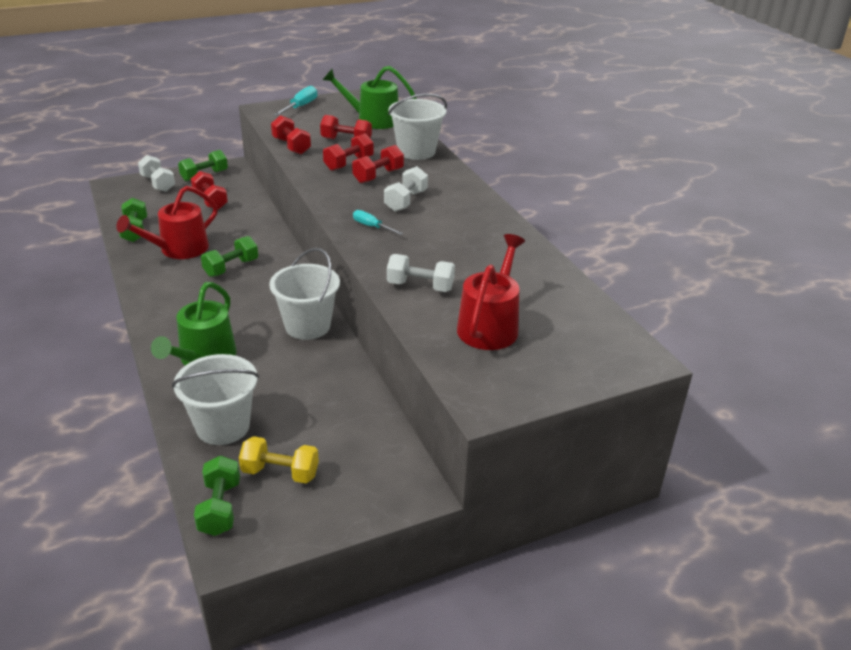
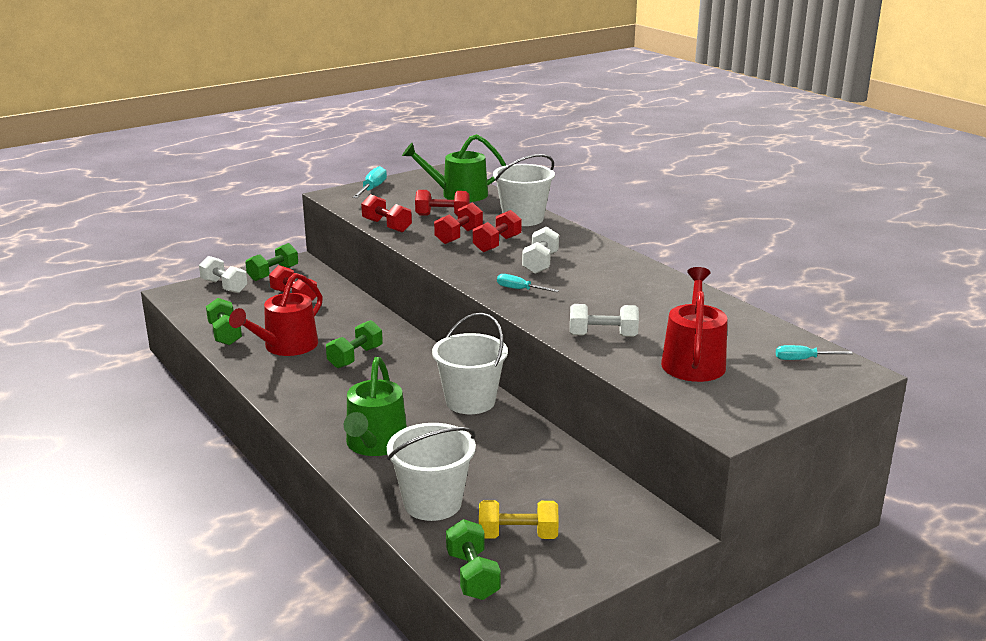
camera: 10 degrees left, 10 degrees down
(597, 338) = (803, 359): none -> turquoise screwdriver

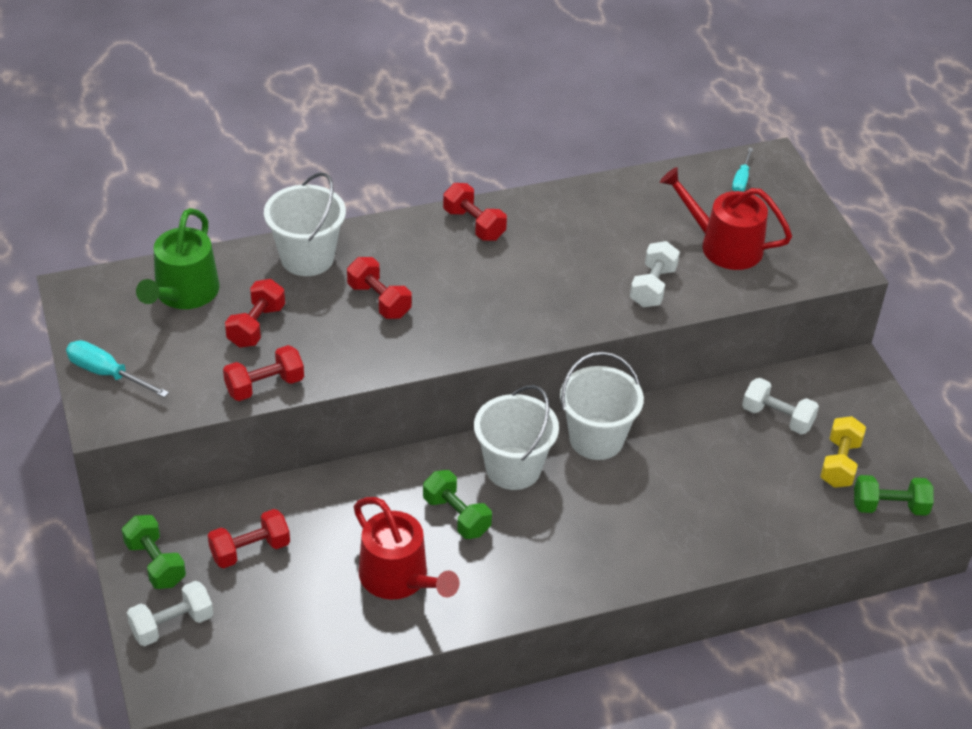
camera: 75 degrees left, 20 degrees up
(225, 334) = (335, 638): green dumbbell -> none
(375, 444) = (658, 533): green watering can -> none
(432, 503) = (776, 510): white bucket -> white bucket (513, 468)
(459, 236) = (336, 327): red dumbbell -> red dumbbell (474, 224)
(519, 289) = (519, 315): turquoise screwdriver -> none
(540, 263) = (454, 281): white dumbbell -> white dumbbell (777, 418)

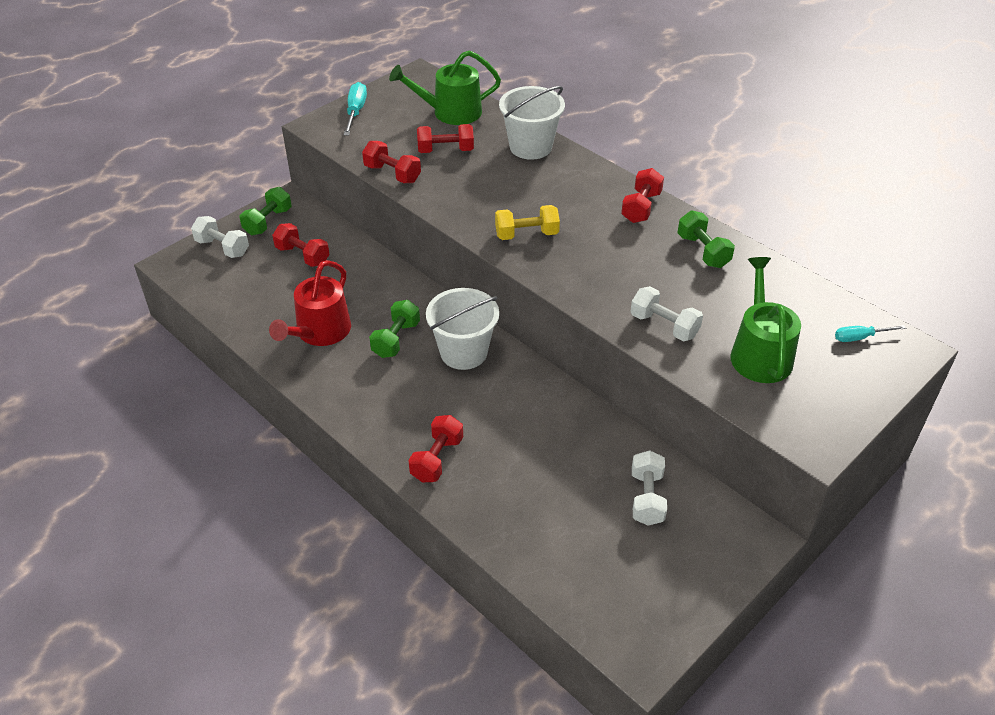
camera: 65 degrees right, 0 degrees up
(379, 300) = (517, 192): red dumbbell -> red dumbbell (437, 459)
(596, 439) = (529, 388): white bucket -> none
(653, 287) = (664, 325): white dumbbell -> white dumbbell turned 45 degrees clockwise
(724, 246) = (759, 353): red watering can -> green watering can
(839, 463) = (626, 563): yellow dumbbell -> yellow dumbbell (526, 234)
(889, 507) = (599, 620): green dumbbell -> green dumbbell (703, 251)

